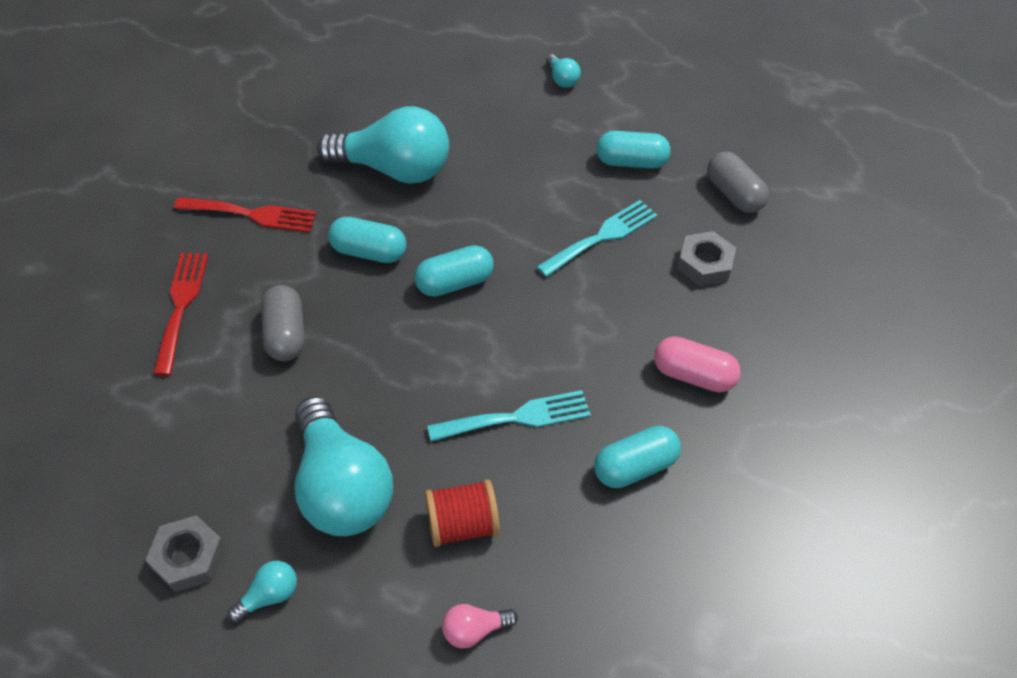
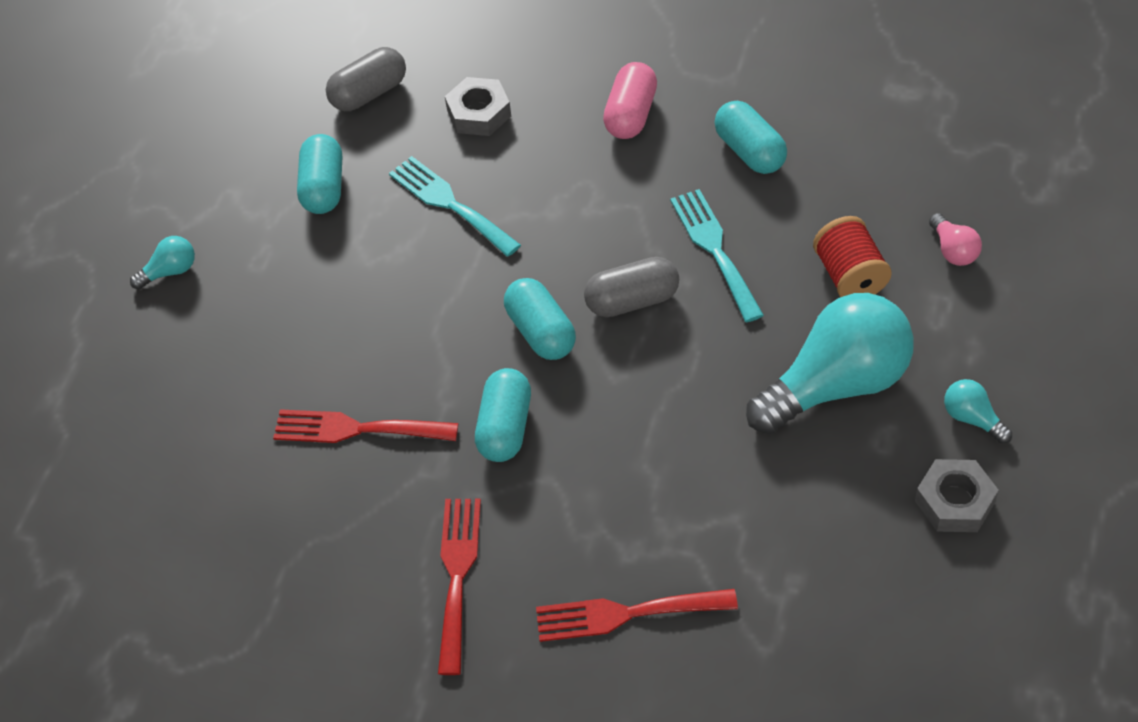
camera: 90 degrees left, 0 degrees up
(286, 334) = (648, 486): grey capsule -> grey capsule (632, 300)
(394, 169) = (356, 429): turquoise light bulb -> red fork

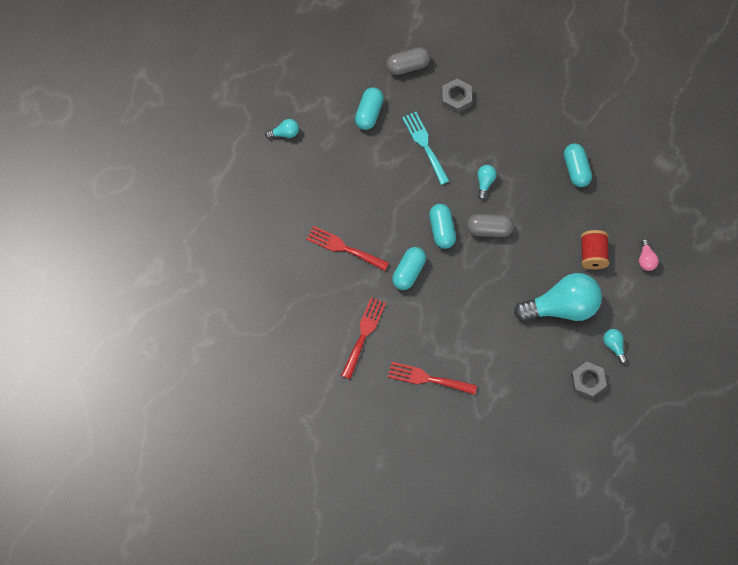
camera: 15 degrees right, 15 degrees up
(590, 226) = (485, 182): none -> turquoise light bulb
(631, 114) = (528, 127): pink capsule -> none
(714, 249) = (537, 217): turquoise fork -> none

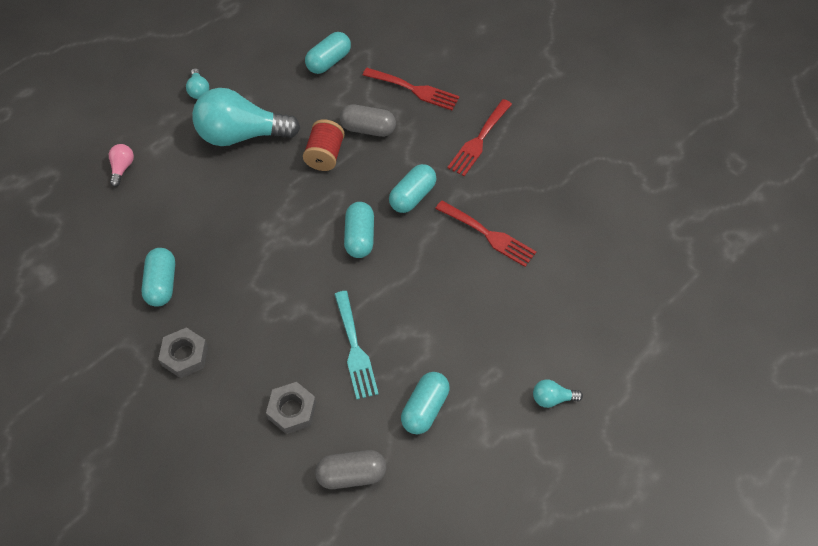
camera: 170 degrees left, 10 degrees down
(485, 182) = (287, 286): turquoise light bulb -> none
(489, 229) = (300, 229): grey capsule -> grey capsule (368, 129)
(510, 397) = (329, 61): none -> turquoise capsule
(587, 381) = (241, 64): grey nut -> grey nut (185, 356)
(593, 254) = (183, 182): red spool -> red spool (325, 155)

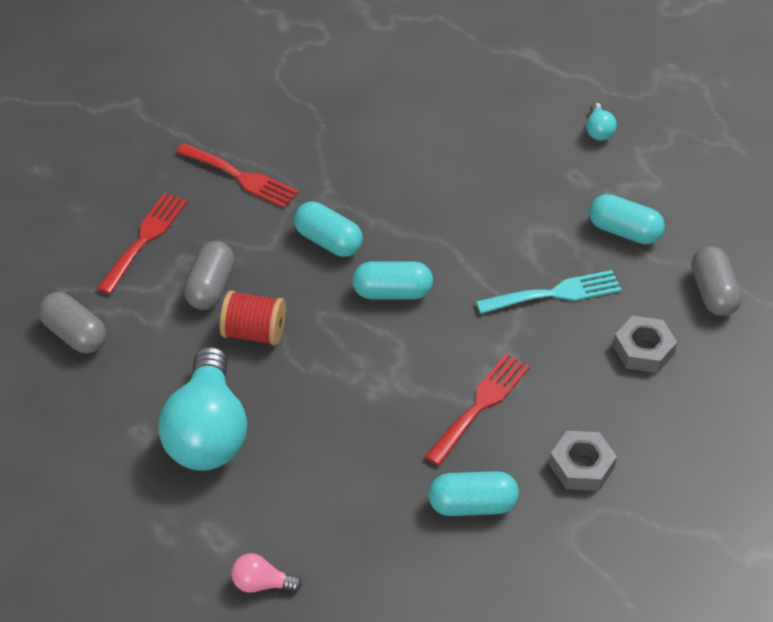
camera: 90 degrees left, 10 degrees down
(199, 90) = (110, 496): turquoise light bulb -> none
(329, 61) = (75, 335): turquoise capsule -> grey capsule
(489, 235) = (389, 172): red fork -> red fork (481, 404)

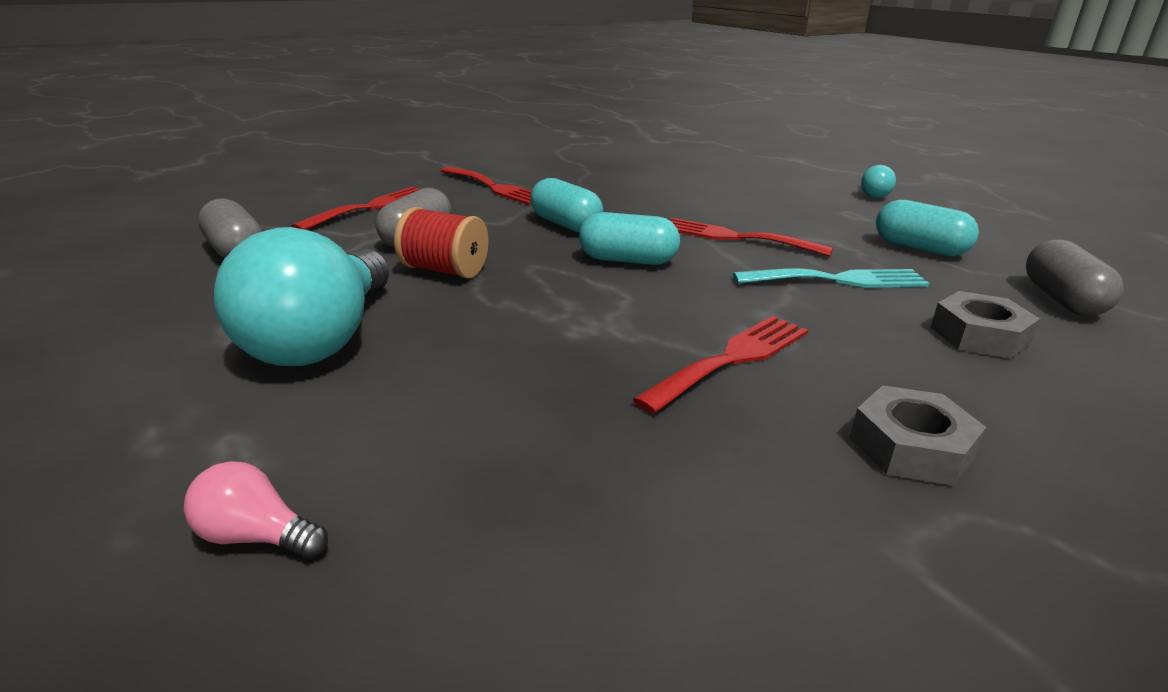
camera: 10 degrees right, 20 degrees down
(472, 505) = (707, 473): turquoise capsule -> none
(475, 239) = (735, 237): none -> red fork

